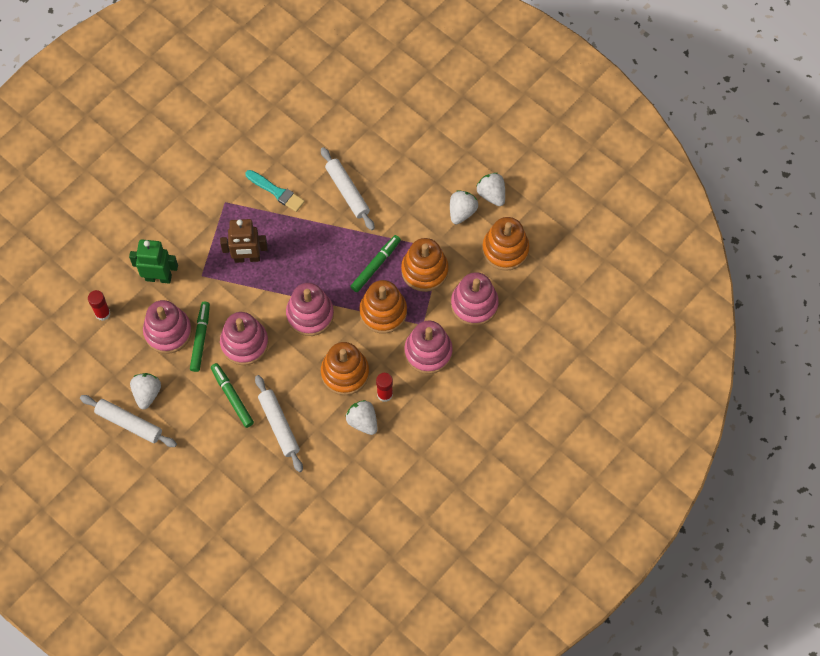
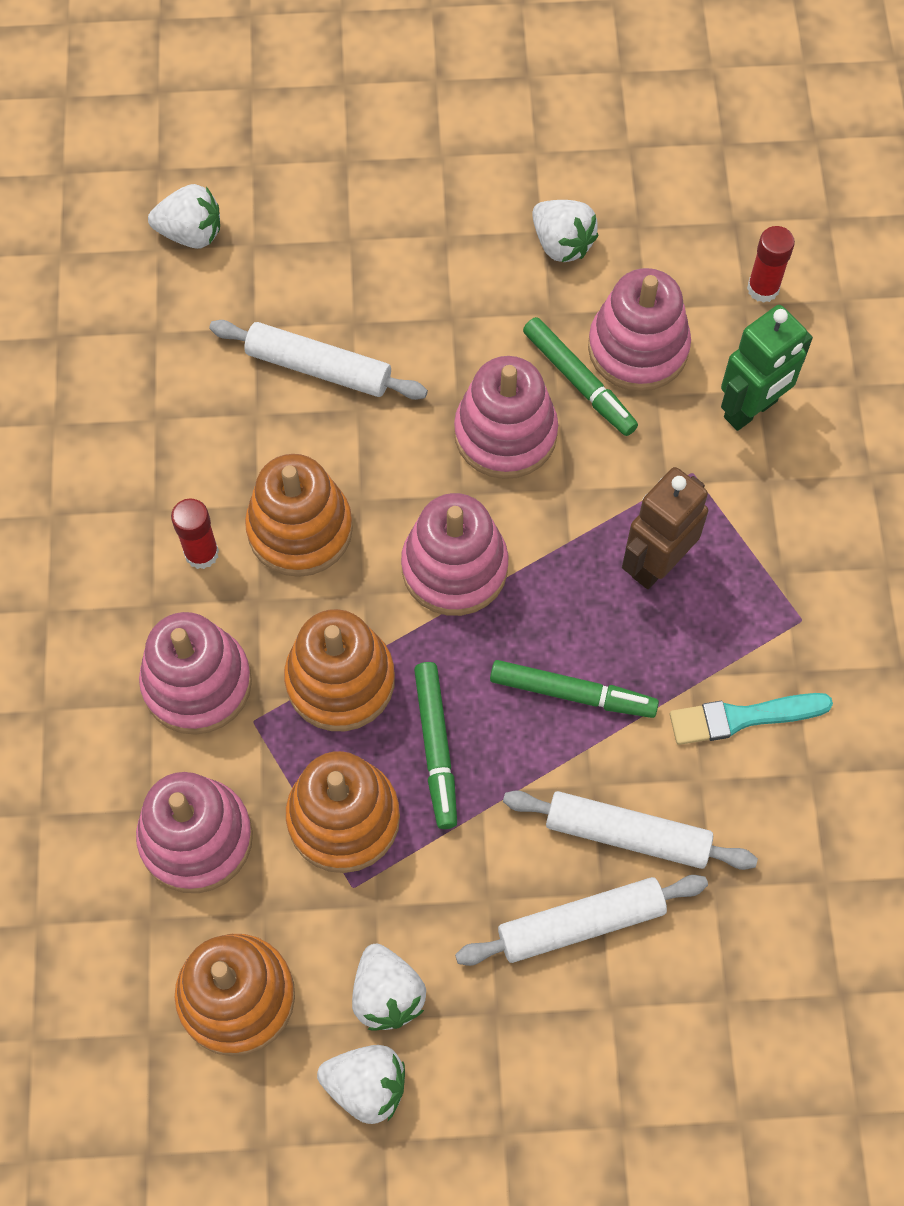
camera: 135 degrees right, 0 degrees up
(129, 423) = (538, 187): white rolling pin -> white rolling pin (581, 924)
(232, 397) = (434, 345): green marker -> green marker (572, 693)
(362, 422) = (195, 483): white strawberry -> white strawberry (191, 233)

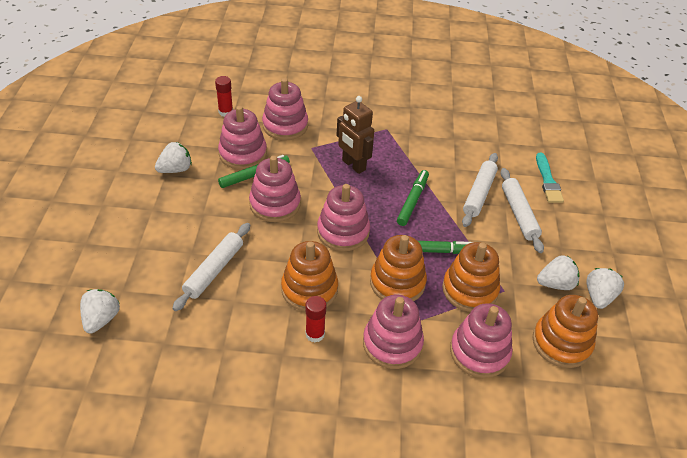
camera: 85 degrees left, 20 degrees down
(742, 717) = (428, 152): turquoise brush -> turquoise brush (548, 181)
(751, 410) = (285, 125): green robot -> pink stacking toy

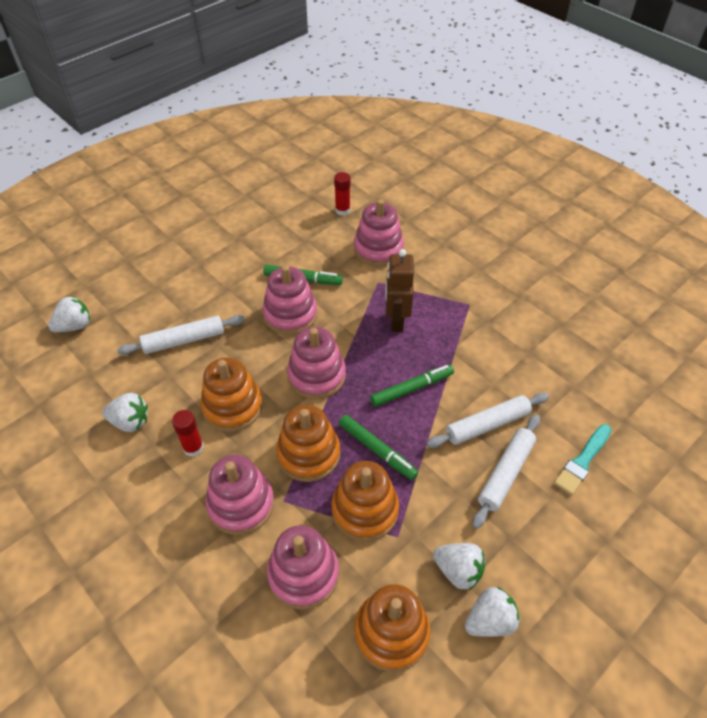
camera: 45 degrees right, 5 degrees up
(175, 169) = (250, 239): white strawberry -> white strawberry (130, 422)
(243, 154) = (315, 255): pink stacking toy -> none

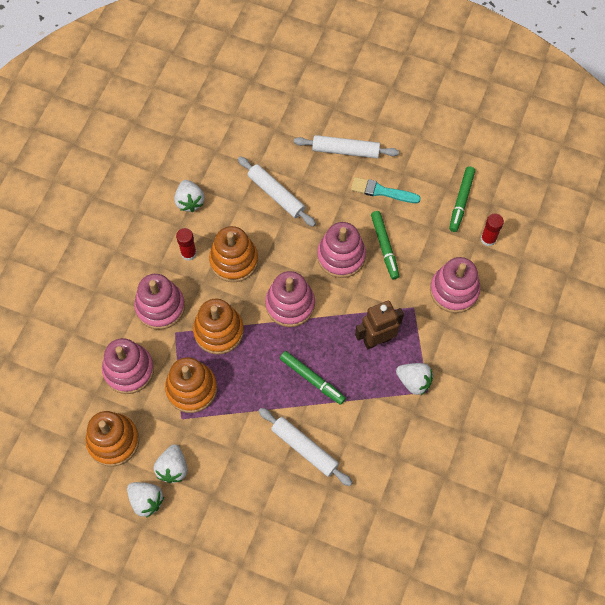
camera: 65 degrees right, 15 degrees up
(75, 326) = (251, 114): white strawberry -> white strawberry (414, 381)
(377, 450) = (244, 376): green marker -> green marker (461, 201)
(506, 473) = (266, 476): white rolling pin -> white rolling pin (345, 151)
(582, 461) = (304, 531): turquoise brush -> turquoise brush (382, 191)

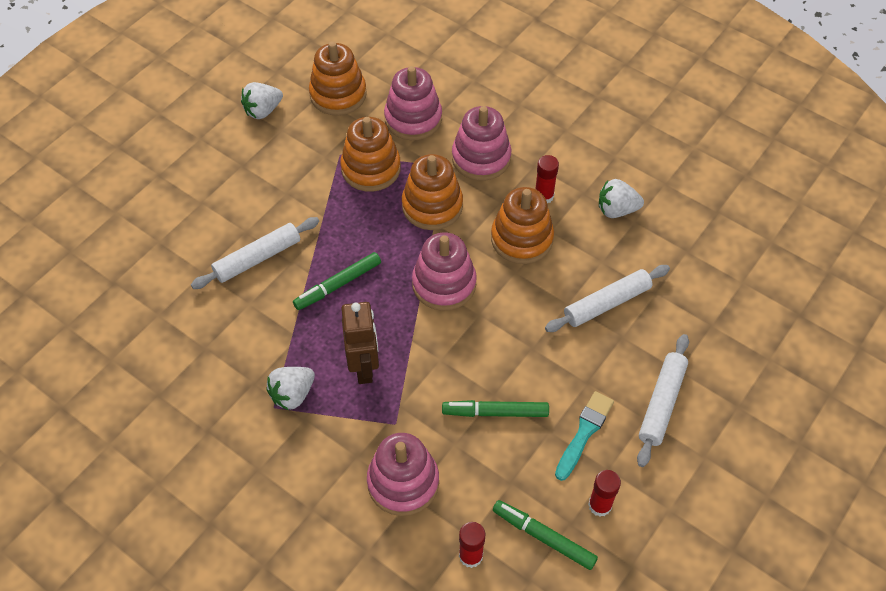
camera: 105 degrees right, 10 degrees down
(173, 468) = (287, 137): white strawberry -> none
(341, 256) = (495, 356): pink stacking toy -> none
(429, 174) = (600, 505): none -> red glue stick

